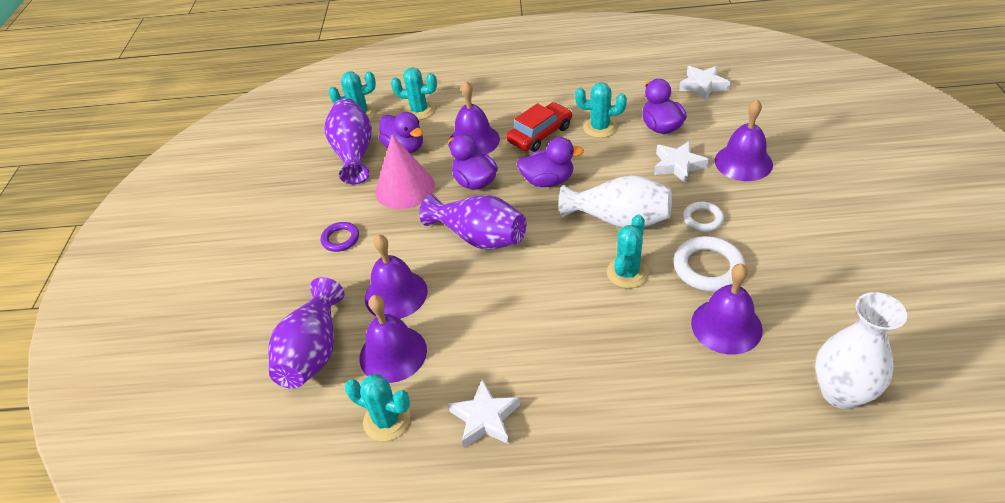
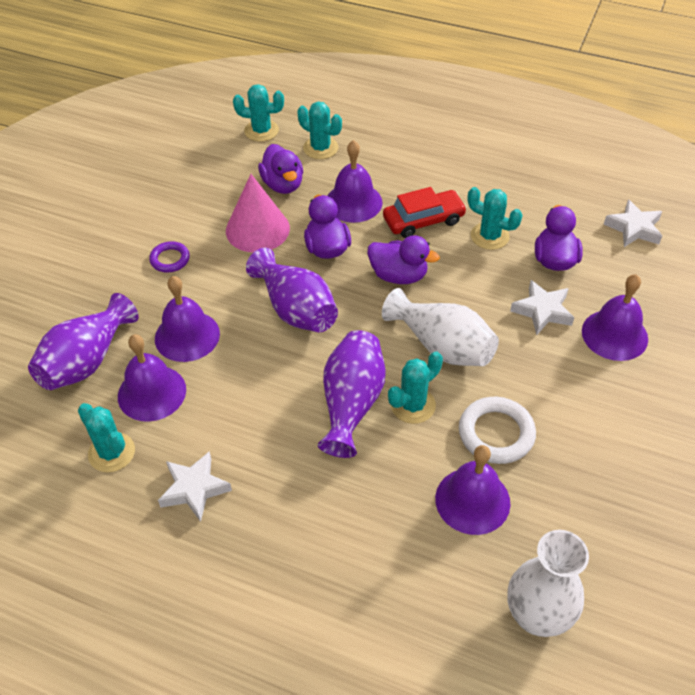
camera: 20 degrees right, 5 degrees up
(354, 153) = (232, 172): purple vase -> purple vase (351, 403)
(702, 219) = (527, 380): white ring -> none

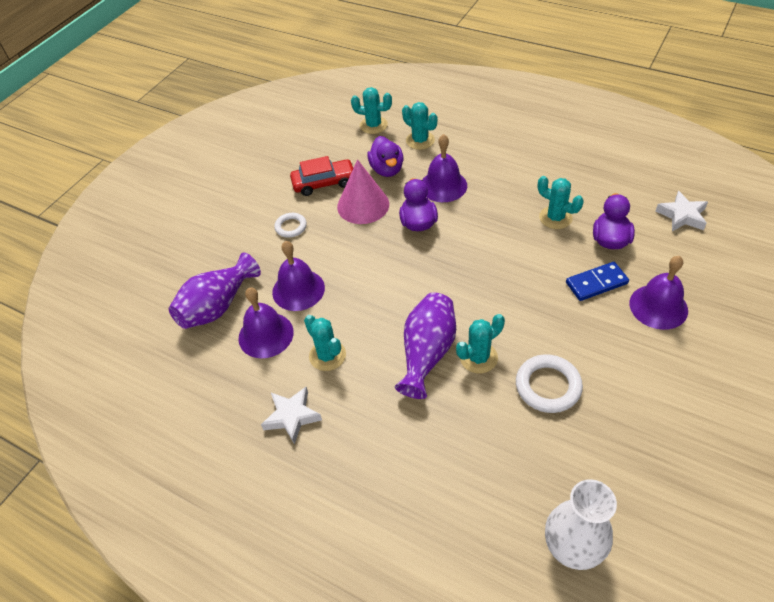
camera: 10 degrees right, 0 degrees up
(111, 452) = (229, 382): turquoise cactus -> turquoise cactus (327, 355)
(170, 259) = (291, 227): purple ring -> white ring
(295, 309) = (388, 272): purple vase -> none
(398, 275) = (475, 248): purple duck -> none
(423, 220) = (500, 202): red car -> red car (324, 183)
(442, 346) = (507, 309): white vase -> none
(472, 500) = (523, 443): purple bell -> none
(542, 311) = (596, 283): white star -> blue domino

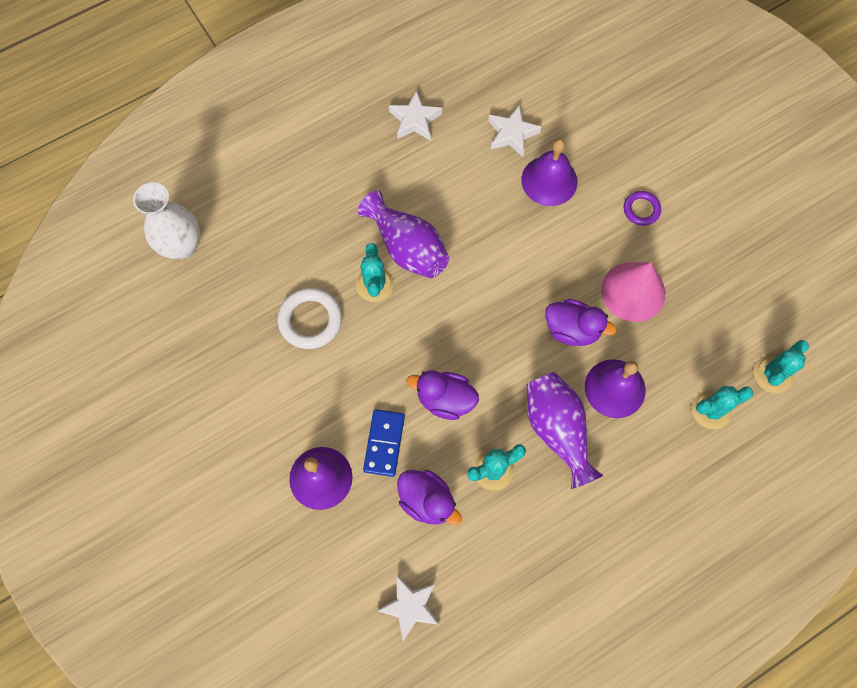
camera: 115 degrees right, 20 degrees up
(217, 306) = (571, 109): purple vase -> purple vase (557, 430)
(266, 335) = (512, 134): purple bell -> white star
(291, 227) = (641, 209): white ring -> purple ring
(324, 183) = (694, 271): red car -> none
(327, 355) = (457, 170): turquoise cactus -> none
(387, 169) = (678, 345): purple duck -> purple duck (445, 399)

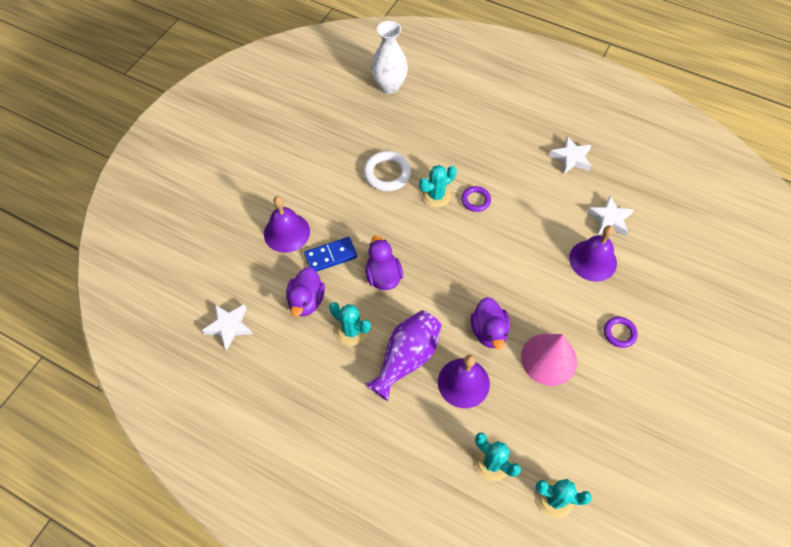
camera: 60 degrees right, 10 degrees down
(407, 247) = (475, 200): purple vase -> purple ring

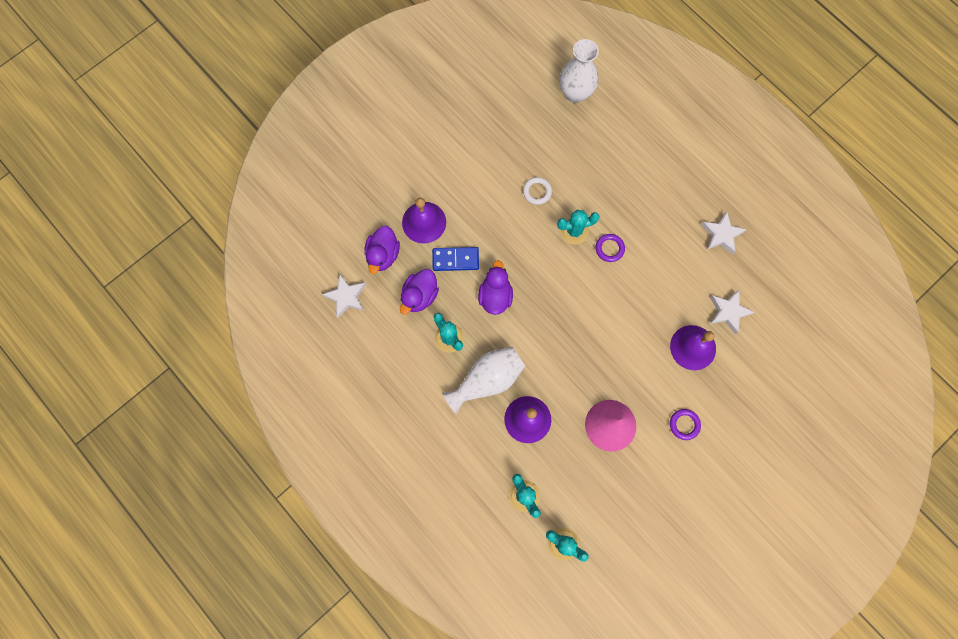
camera: 20 degrees right, 15 degrees up
(387, 173) = (537, 192): white ring -> white ring, size x0.61
(406, 358) = (487, 380): purple vase -> white vase
(489, 331) = (568, 381): purple duck -> purple duck (383, 255)

